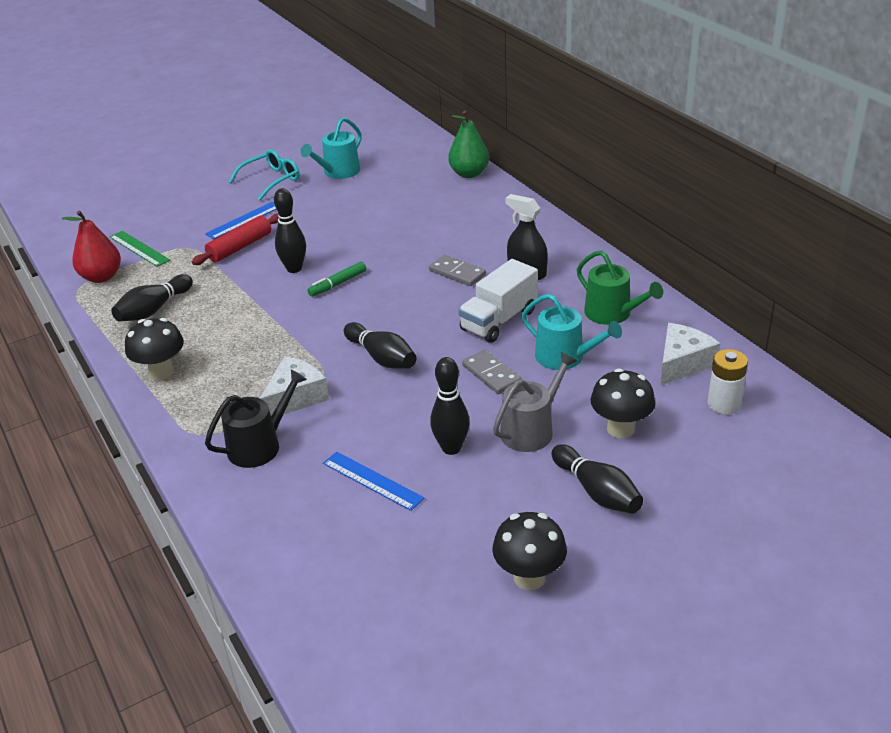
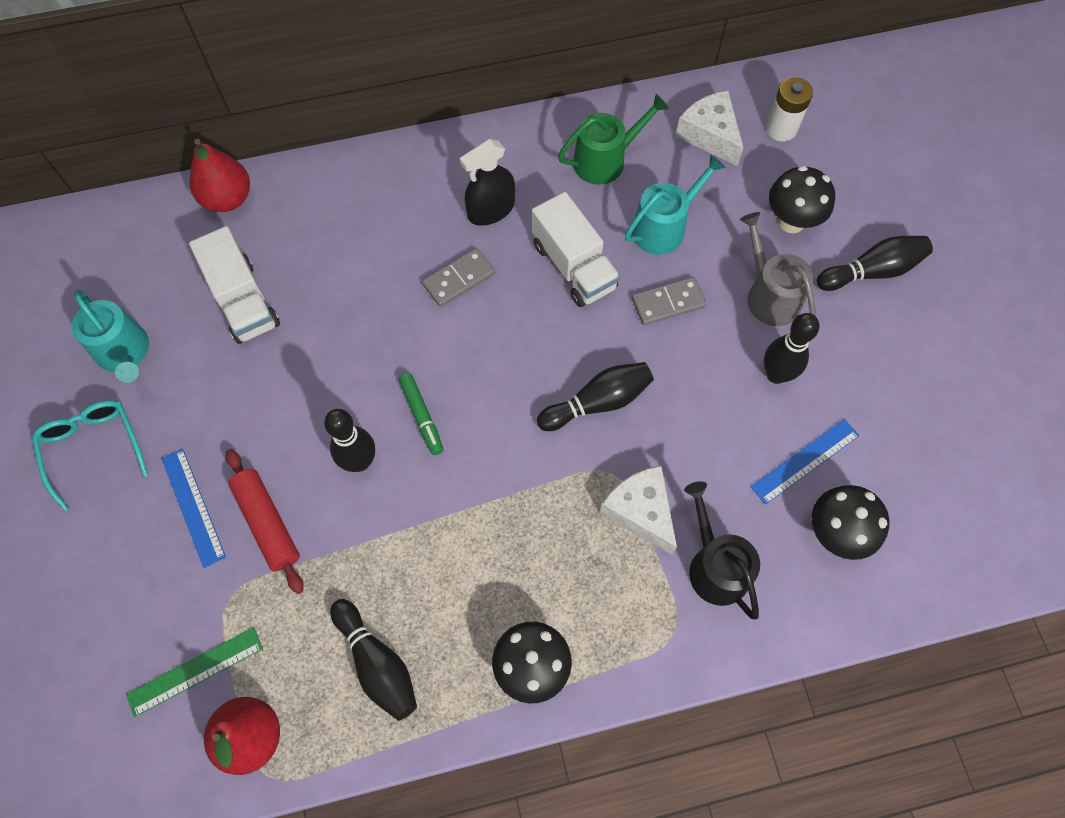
camera: 75 degrees left, 30 degrees up
(394, 199) = (243, 301): none -> white truck
(469, 173) = (227, 198): green pear -> red pear
(529, 577) = (966, 360): black mushroom -> black mushroom (835, 533)

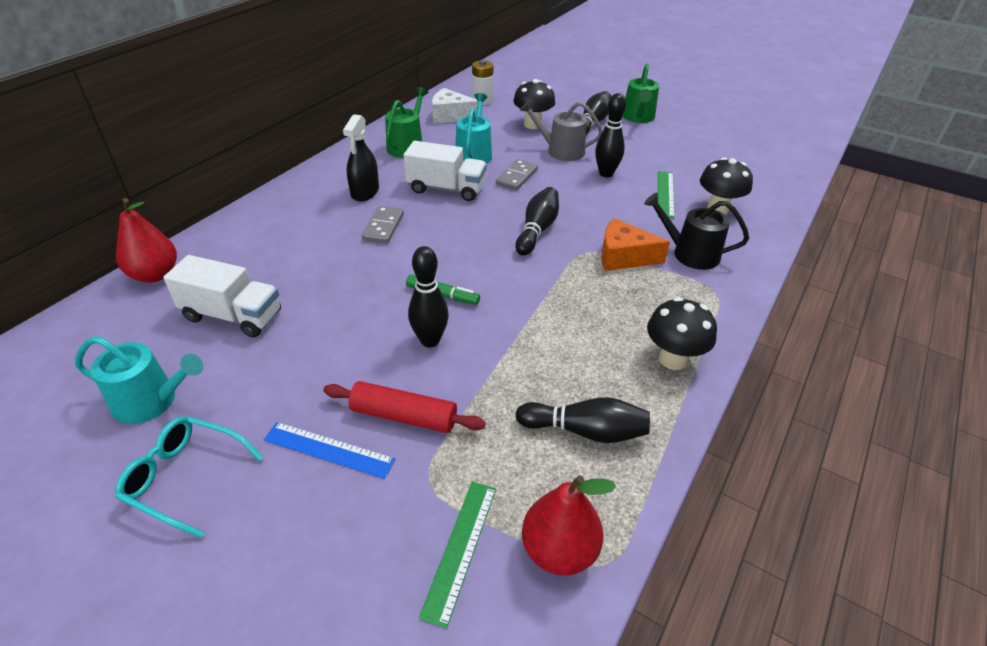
camera: 45 degrees left, 25 degrees down
(640, 511) = (623, 257): white cheese -> orange cheese
(805, 461) = (665, 194): blue ruler -> green ruler
(949, 303) = (638, 117): none -> green watering can

